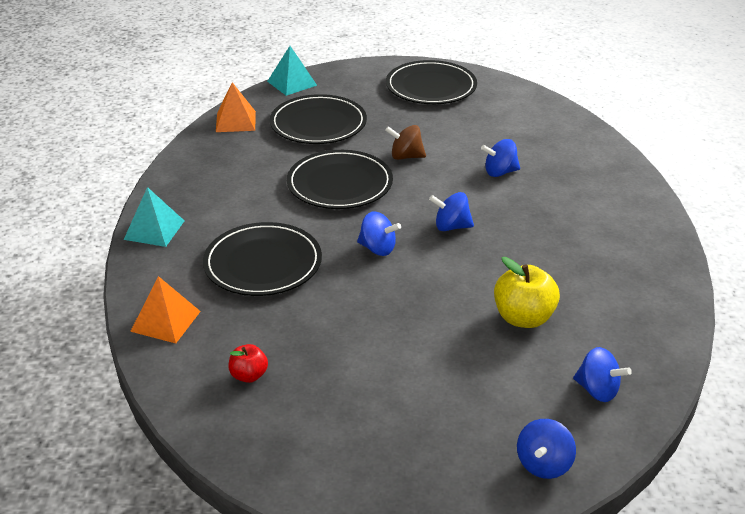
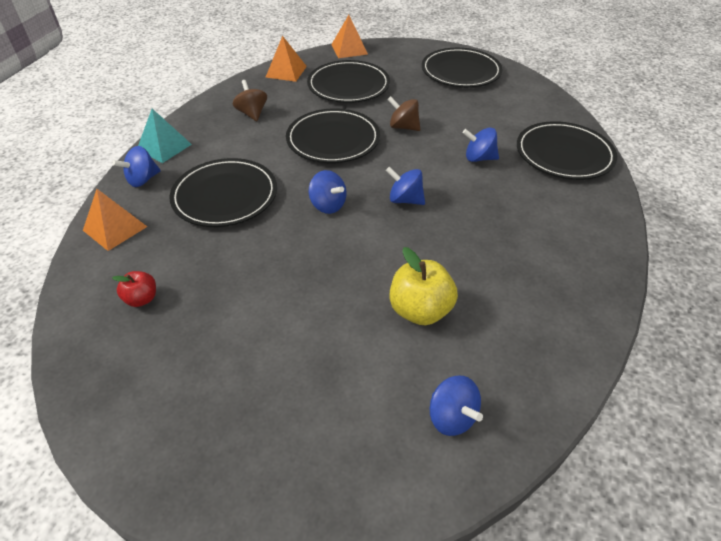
camera: 20 degrees right, 10 degrees up
(230, 175) = (252, 113): none -> brown spinning top
(292, 83) = (349, 49): turquoise pyramid -> orange pyramid
(543, 464) = (346, 490): blue spinning top -> blue spinning top (142, 180)
(578, 152) = (564, 154): none -> black plate

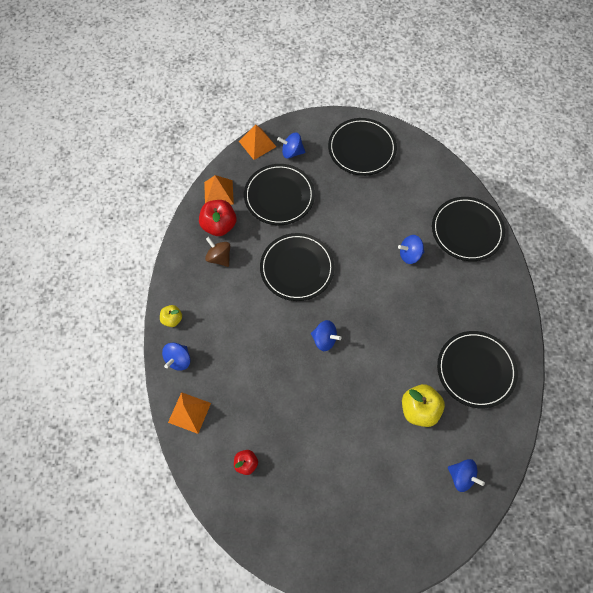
camera: 20 degrees left, 20 degrees up
(164, 147) = (172, 319): turquoise pyramid -> yellow apple
(225, 196) = (248, 355): black plate -> black plate (475, 370)
(269, 92) = (219, 225): none -> red apple
(403, 127) = (343, 236): brown spinning top -> none
(405, 200) = (374, 316): blue spinning top -> blue spinning top (292, 152)

